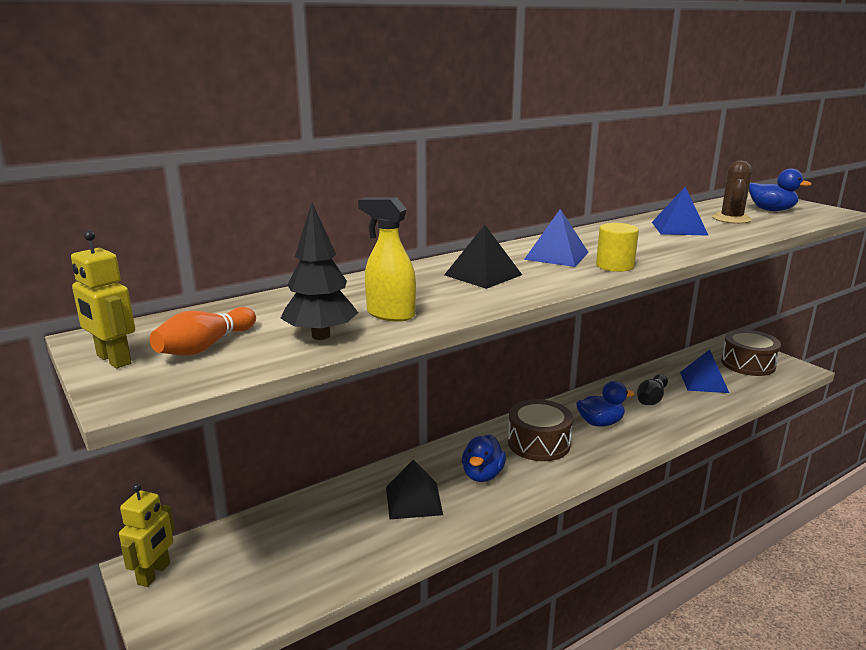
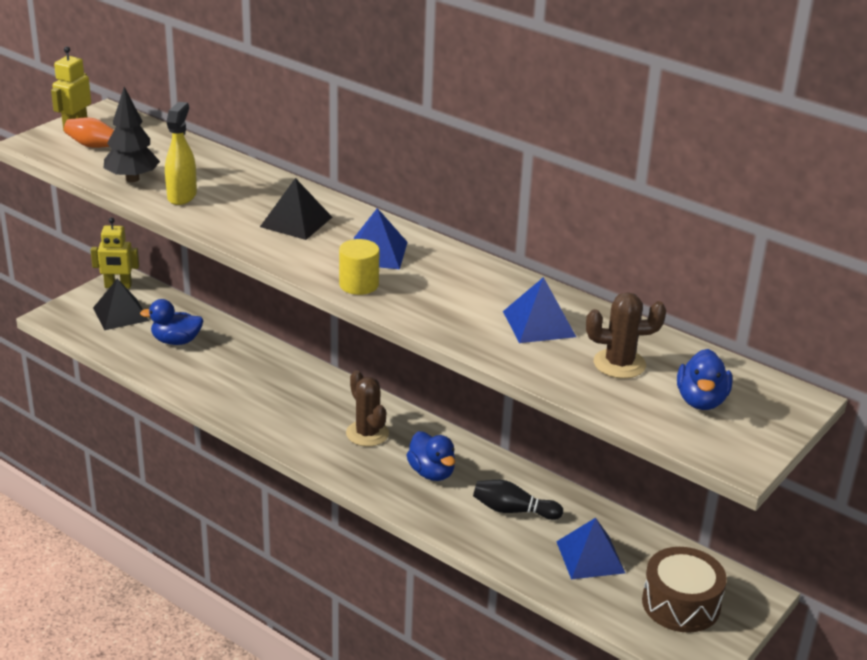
camera: 70 degrees right, 10 degrees up
(414, 500) = (241, 375): black pyramid -> black pyramid (120, 314)
(482, 475) = (294, 406): blue duck -> blue duck (176, 341)
(538, 443) = (367, 433): brown drum -> brown cactus

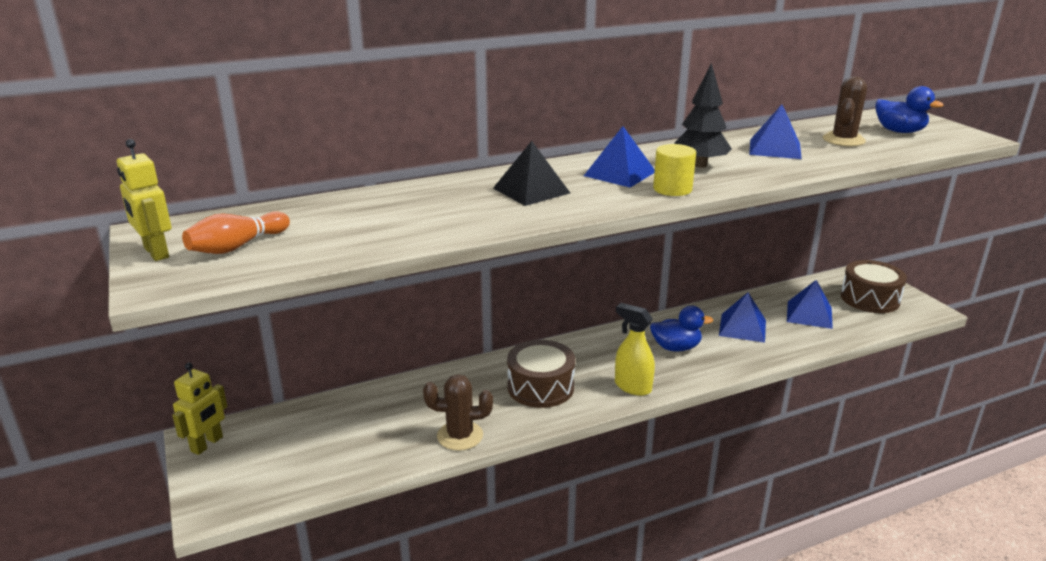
camera: 60 degrees left, 5 degrees down
(120, 314) = (266, 456): black pyramid -> none
(132, 179) = (342, 244): black tree -> black tree (700, 165)
(176, 341) = (359, 430): blue duck -> none
(182, 196) = (417, 227): yellow spray bottle -> yellow spray bottle (632, 387)
(298, 409) = (540, 387): none -> brown drum
(367, 433) = (603, 362): brown cactus -> brown cactus (460, 436)
(513, 510) = (742, 327): black bowling pin -> blue pyramid

